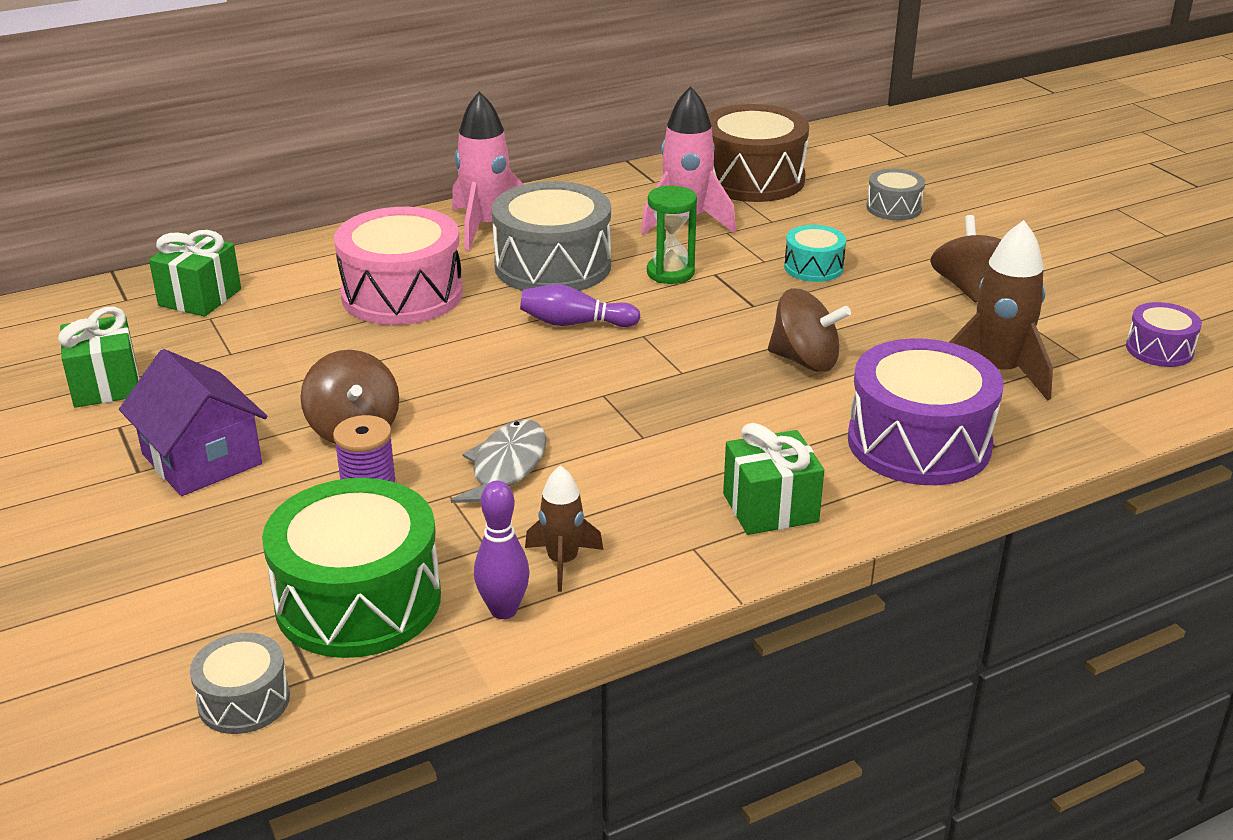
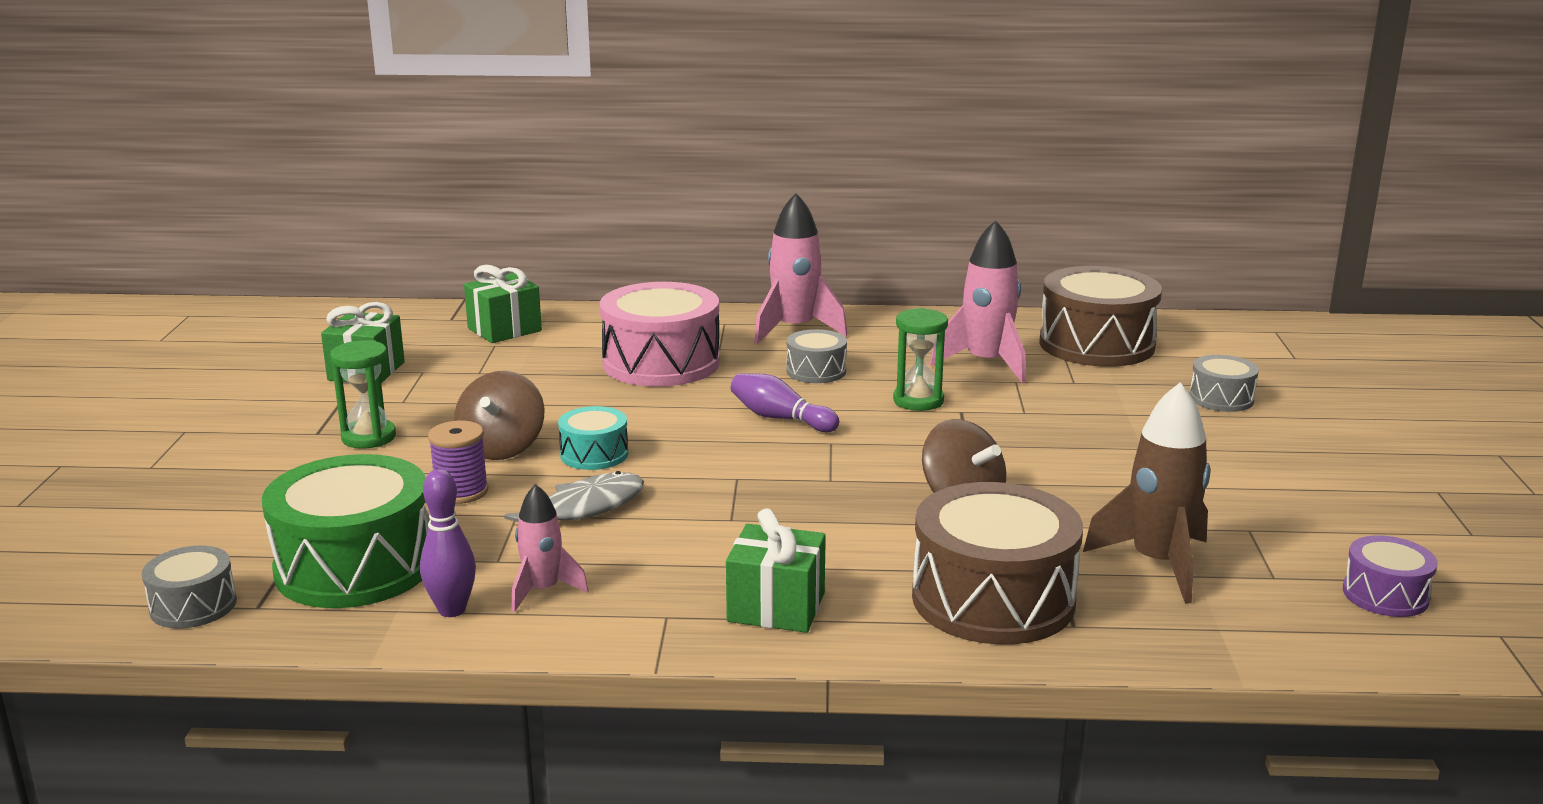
camera: 30 degrees right, 10 degrees down
(202, 459) = (369, 437): purple house -> green hourglass
(553, 266) = (816, 371): grey drum -> grey drum, size x0.50
(562, 562) = (543, 591): brown rocket -> pink rocket
(813, 267) = (1068, 428): turquoise drum -> turquoise drum (594, 454)
(919, 443) = (993, 599): purple drum -> brown drum
(968, 287) = (1219, 484): brown spinning top -> none

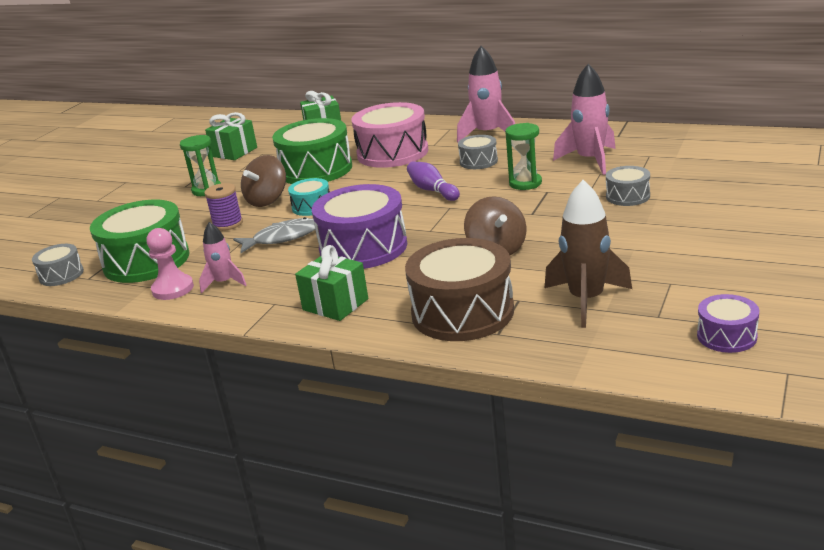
camera: 25 degrees right, 5 degrees up
(452, 610) = (173, 289): purple bowling pin -> pink pawn
(548, 395) = (316, 170): none -> green drum
(743, 513) = (363, 247): none -> purple drum
(1096, 344) = (678, 150): brown drum -> none
(1221, 398) = (733, 191): grey drum -> grey drum (627, 196)

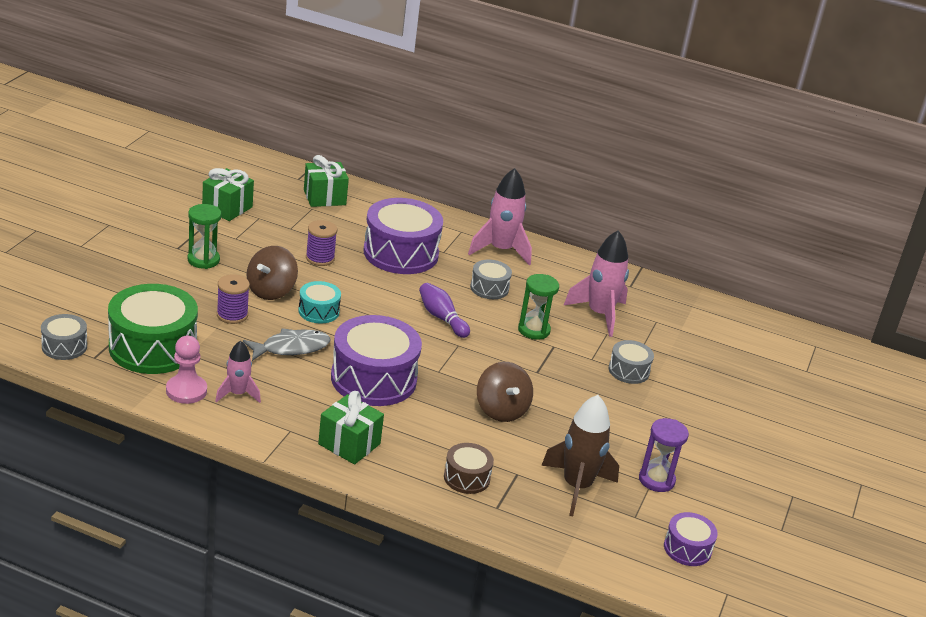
camera: 10 degrees left, 5 degrees up
(316, 170) = (320, 258): green drum -> purple spool
(392, 153) = (401, 253): pink drum -> purple drum
(462, 312) = (466, 478): brown drum -> brown drum, size x0.50
(676, 279) = (656, 480): none -> purple hourglass

